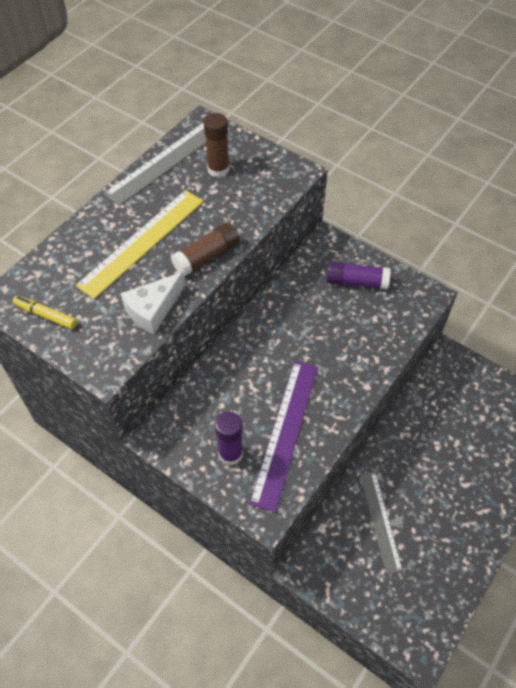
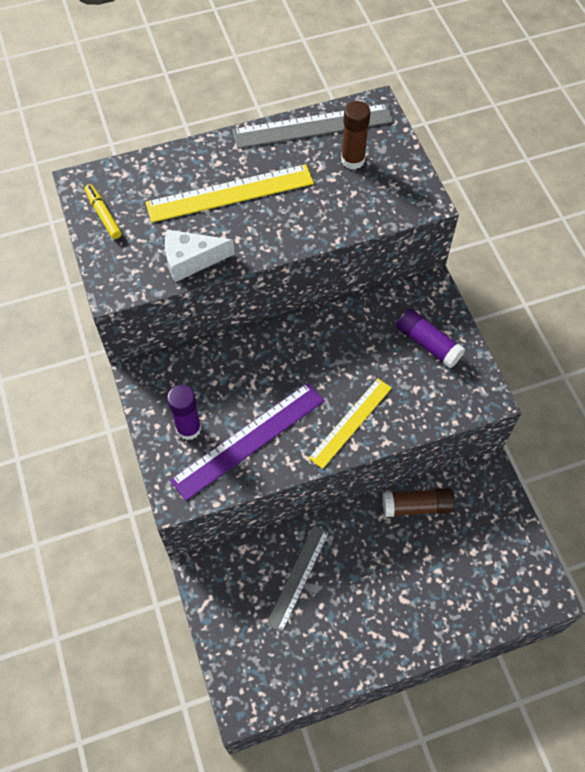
camera: 35 degrees right, 5 degrees up
(206, 256) = (274, 238): brown glue stick -> brown glue stick (416, 506)
(350, 371) = (350, 422): none -> yellow ruler

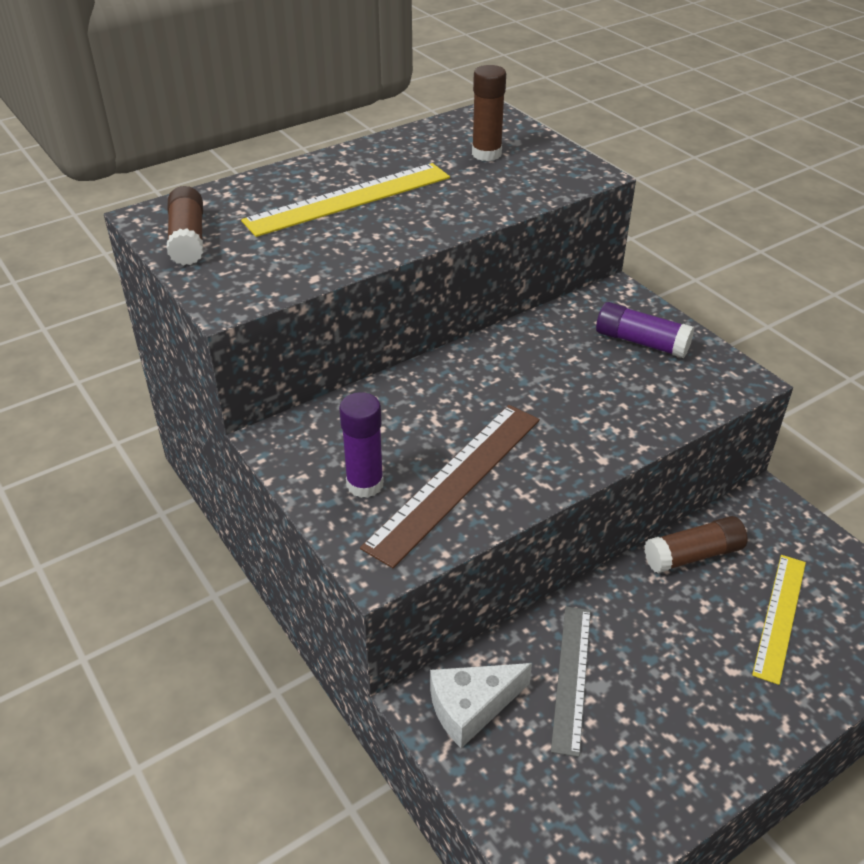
camera: 15 degrees left, 20 degrees down
(103, 215) = (188, 239): yellow marker -> brown glue stick
(191, 260) = (323, 261): white cheese -> white cheese (471, 707)
(248, 440) = (455, 480): purple ruler -> brown ruler
(313, 126) = (425, 135): grey ruler -> none
(350, 422) = (585, 436): yellow ruler -> yellow ruler (780, 616)

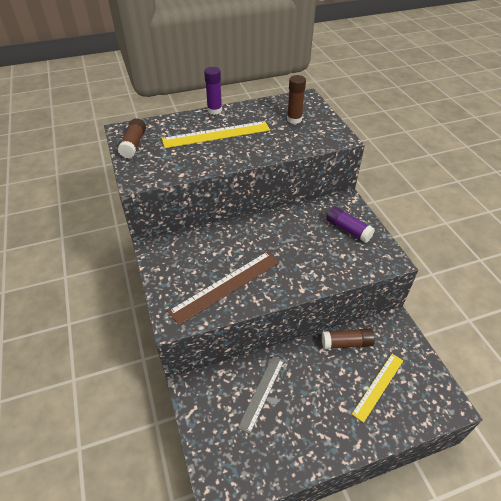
camera: 15 degrees right, 5 degrees up
(365, 484) = (183, 279): purple glue stick -> purple glue stick (214, 110)
(471, 707) = (209, 395): white cheese -> none

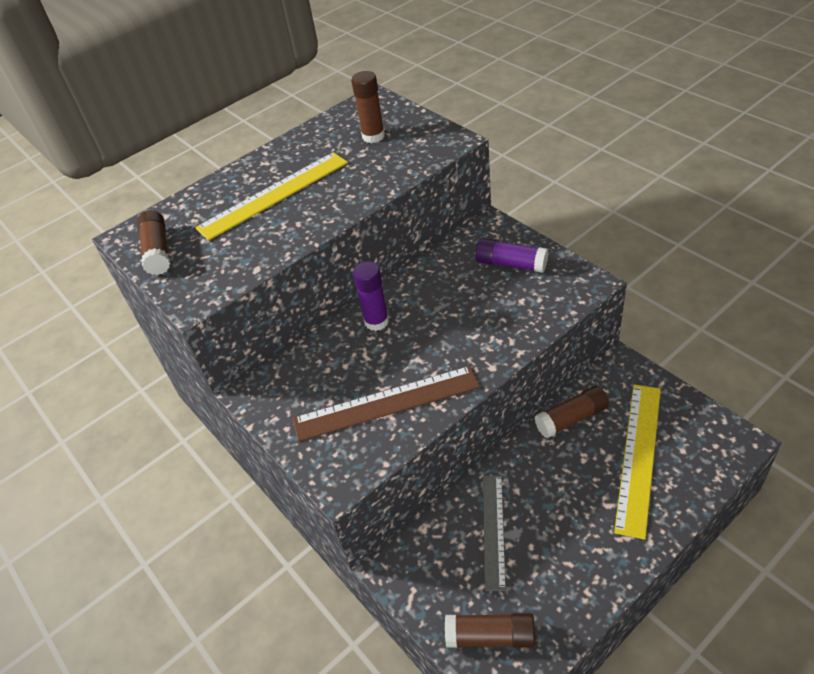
camera: 15 degrees left, 0 degrees up
(214, 110) = (250, 161): purple glue stick -> purple glue stick (376, 321)
(226, 286) = (386, 403): brown ruler -> brown ruler turned 45 degrees clockwise
(226, 458) = (490, 636): none -> brown glue stick
(378, 386) = (638, 456): yellow ruler -> yellow ruler, size x1.50

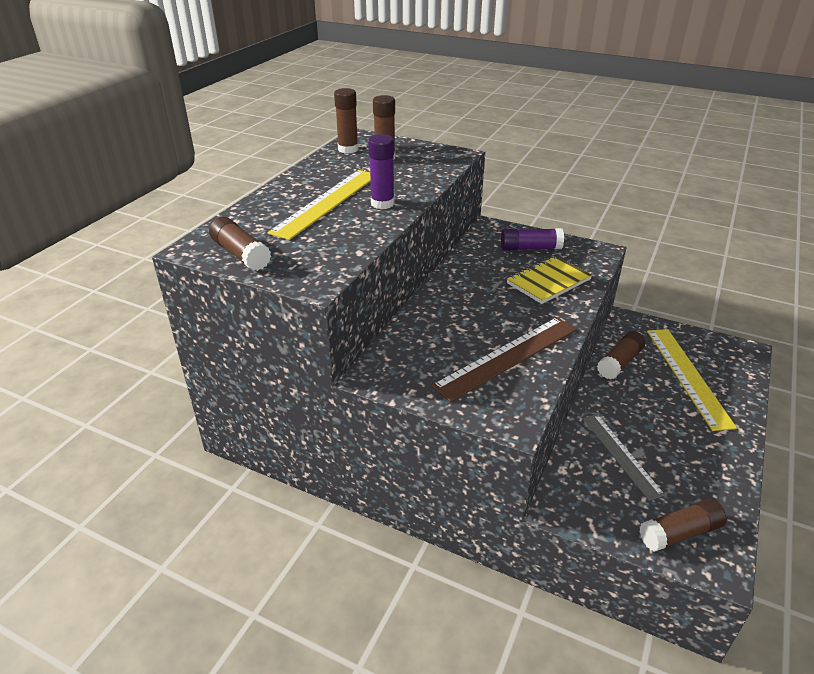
camera: 30 degrees left, 10 degrees down
(346, 118) = (348, 149): none -> brown glue stick
(376, 321) = (449, 303): purple glue stick -> purple glue stick (382, 204)
(497, 315) = (548, 281): none -> yellow notebook

